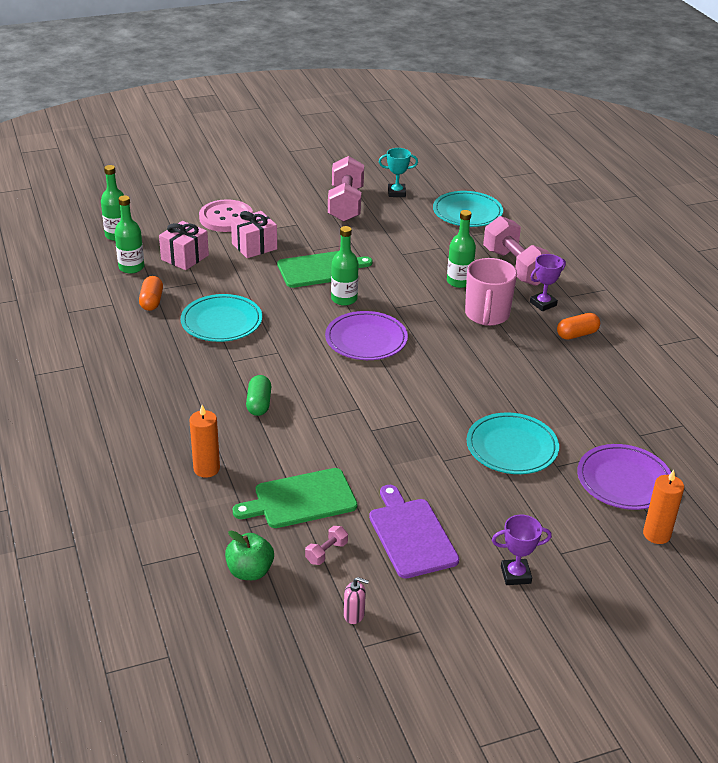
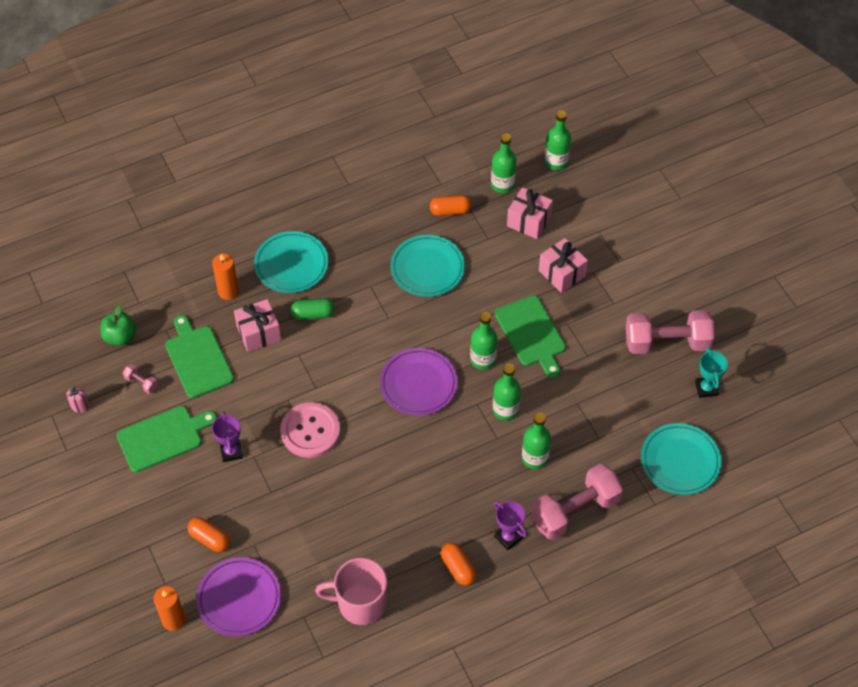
camera: 85 degrees right, 20 degrees up
(226, 218) = (611, 241): pink button -> pink button (310, 431)
(275, 447) = (258, 333): none -> pink gift
(404, 292) = (505, 410): none -> green bottle
(411, 535) = (163, 437): purple cutting board -> green cutting board
(487, 315) = (477, 485): pink mug -> pink mug (360, 603)
(512, 447) = (275, 509): turquoise plate -> turquoise plate (291, 264)
(515, 575) = (123, 512): purple trophy -> purple trophy (231, 452)
(551, 500) = (209, 539): none -> orange capsule

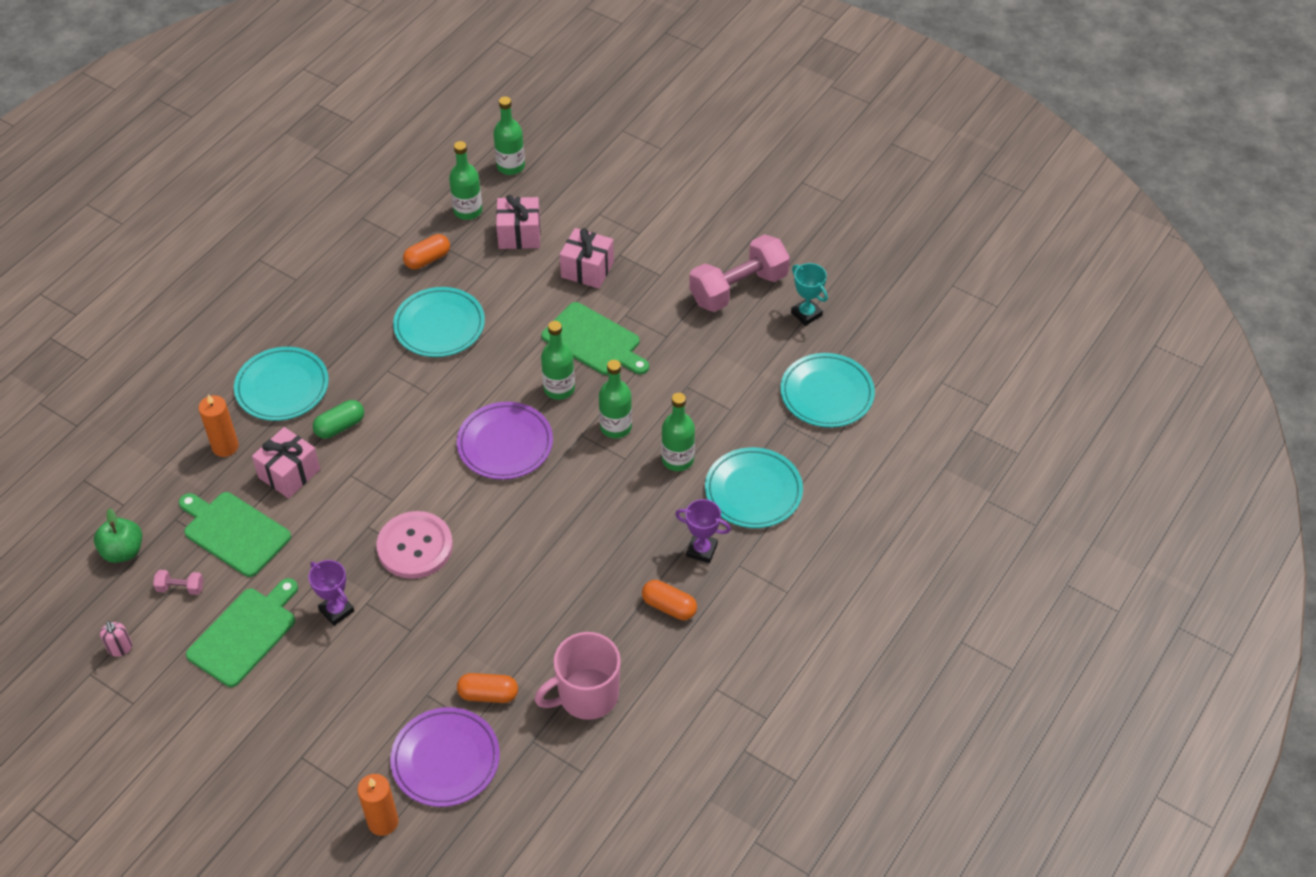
camera: 30 degrees left, 5 degrees down
(209, 539) = (370, 714): orange capsule -> orange capsule (488, 694)
(575, 511) = (753, 491): pink dumbbell -> turquoise plate

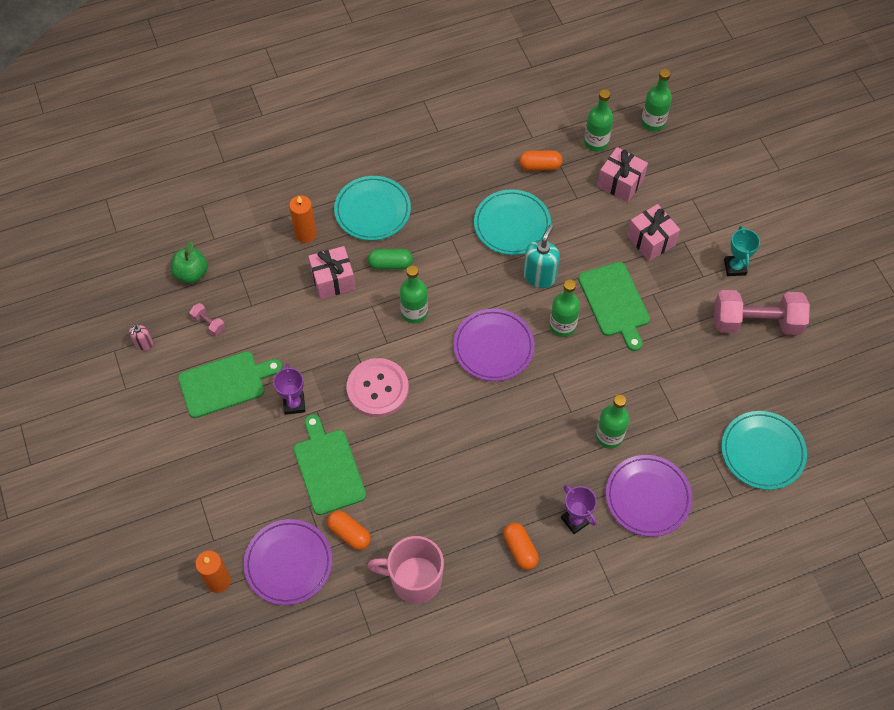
camera: 35 degrees right, 10 degrees up
(234, 532) = (268, 303): green cutting board -> green cutting board (328, 468)
(503, 357) = (539, 276): none -> turquoise soap dispenser
(615, 427) = (582, 382): green bottle -> green bottle (414, 312)
(753, 491) = (647, 497): turquoise plate -> purple plate
(806, 314) = (795, 375): turquoise trophy -> turquoise trophy (735, 267)

